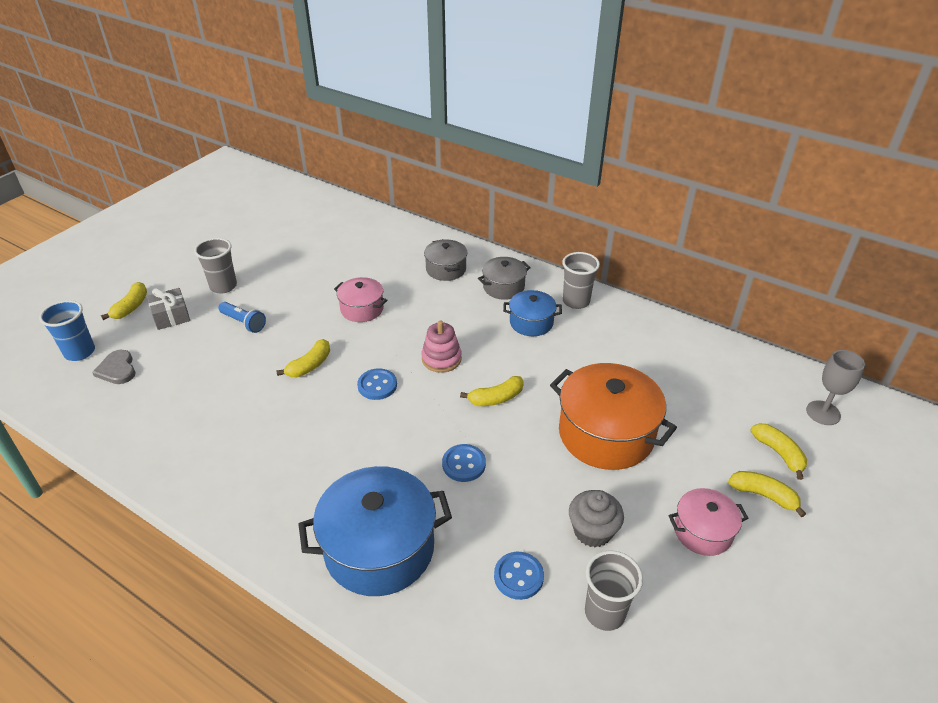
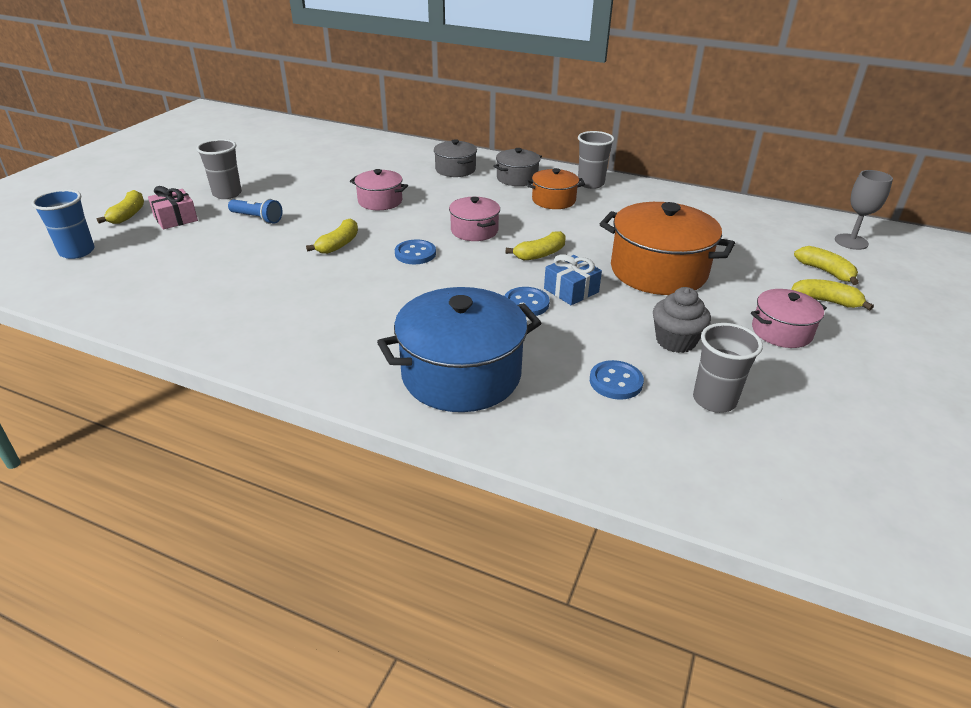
camera: 10 degrees left, 5 degrees down
(117, 369) = (124, 262): grey heart -> none
(171, 316) = (176, 219): grey gift -> pink gift
(441, 359) = (474, 230): pink stacking toy -> pink pot
(511, 451) = (571, 290): none -> blue gift
(531, 322) = (553, 200): blue pot -> orange pot

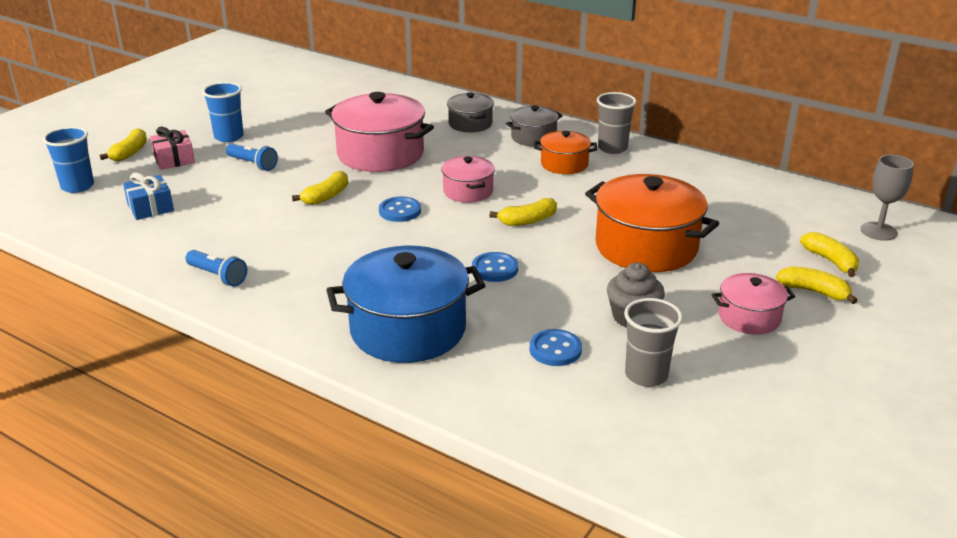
camera: 10 degrees right, 5 degrees down
(227, 194) = (229, 137): grey cup -> blue cup
(246, 334) = (218, 276): none -> blue flashlight
(380, 201) = (380, 154): pink pot -> pink pot, size x1.86
(571, 290) = (545, 259): blue gift -> blue gift (150, 207)

